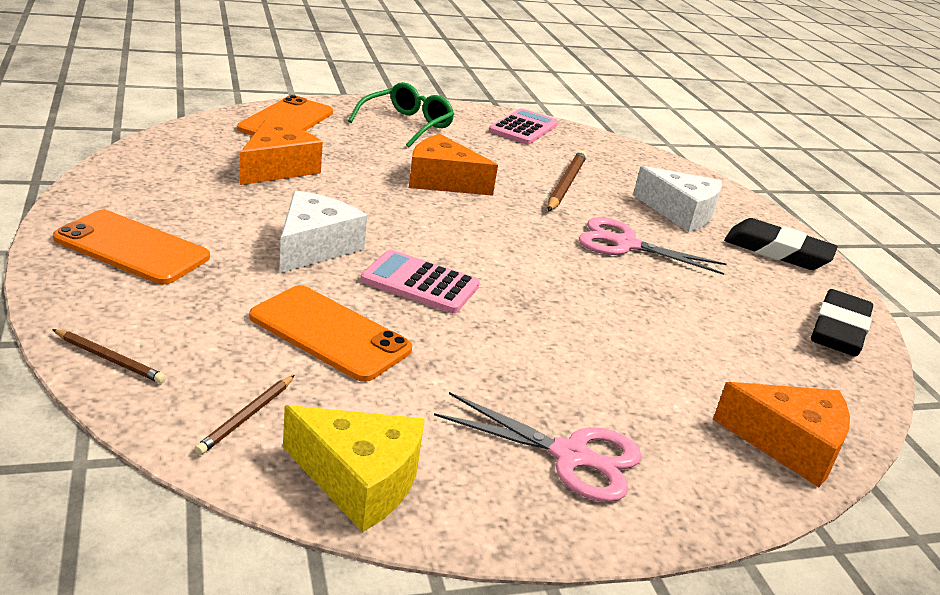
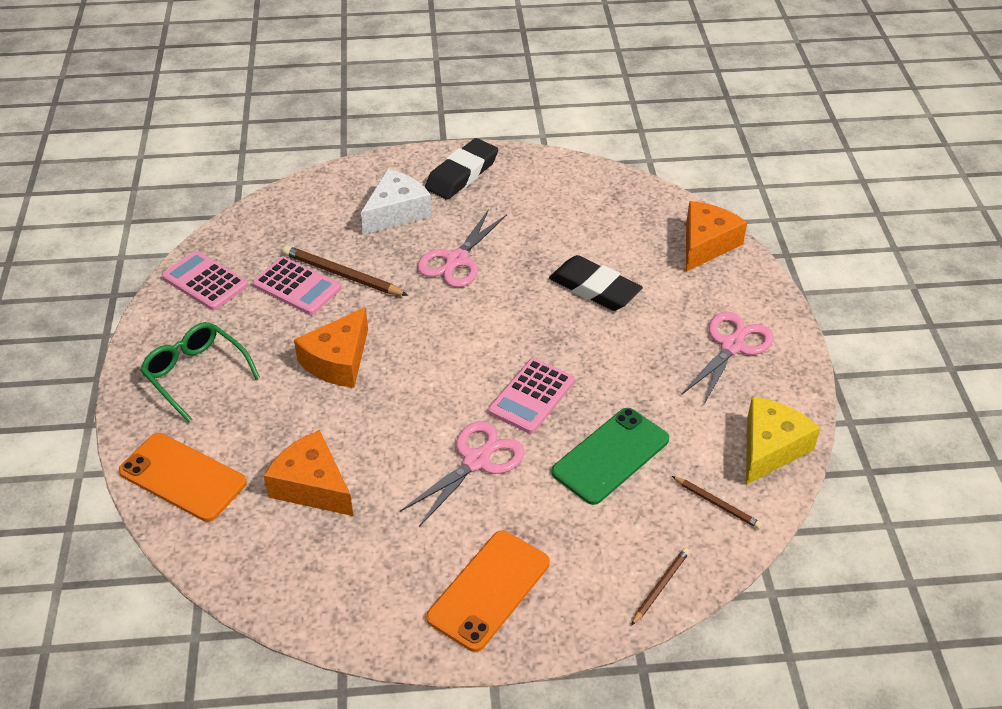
camera: 75 degrees left, 15 degrees up
(314, 247) = (476, 461): white cheese -> pink scissors
(330, 333) = (610, 456): orange phone -> green phone
(537, 164) = (296, 287): none -> pink calculator
(838, 330) = (574, 179): black eraser -> black eraser (594, 288)

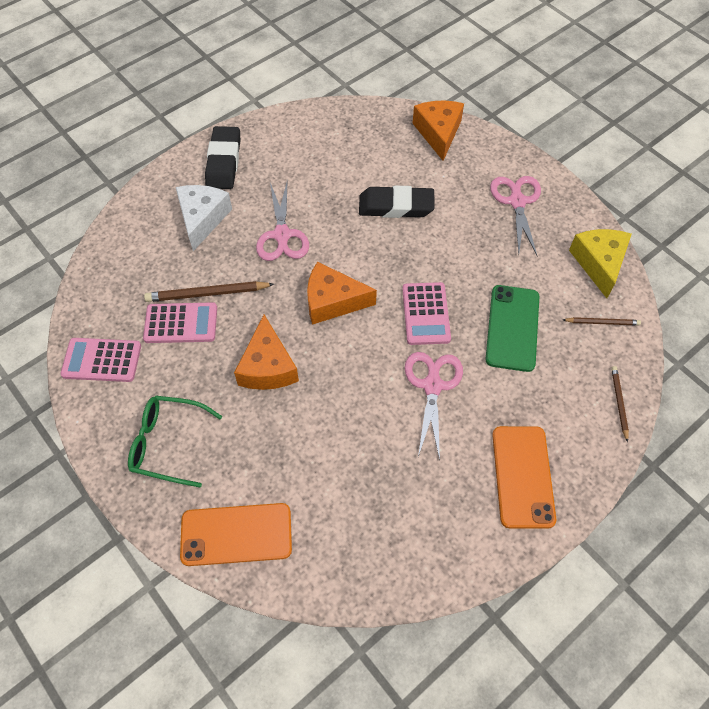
camera: 35 degrees left, 15 degrees up
(312, 486) = (338, 478): orange cheese -> orange cheese (332, 301)

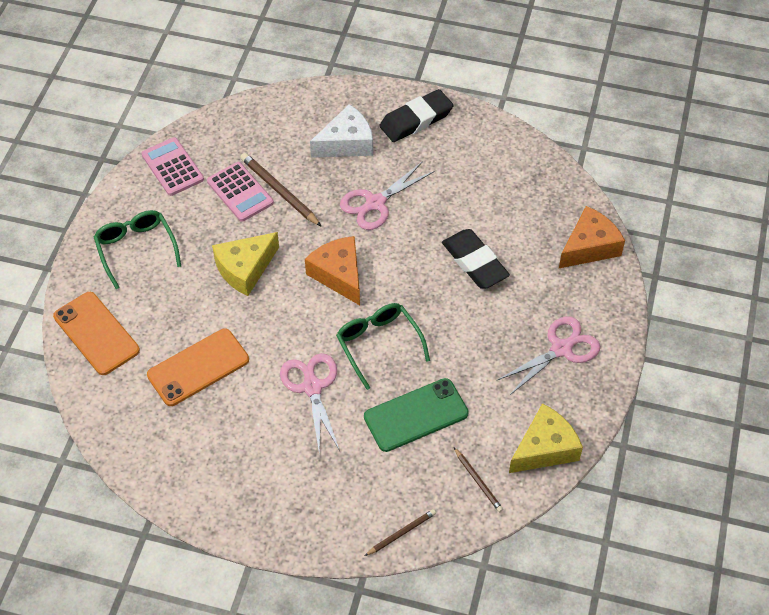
camera: 55 degrees right, 5 degrees down
(268, 366) = (245, 269): orange cheese -> yellow cheese
(425, 314) = (379, 345): pink calculator -> green glasses
(432, 386) = (312, 387): pink scissors -> pink scissors turned 75 degrees counterclockwise
(523, 476) = (276, 494): orange phone -> orange phone (198, 367)

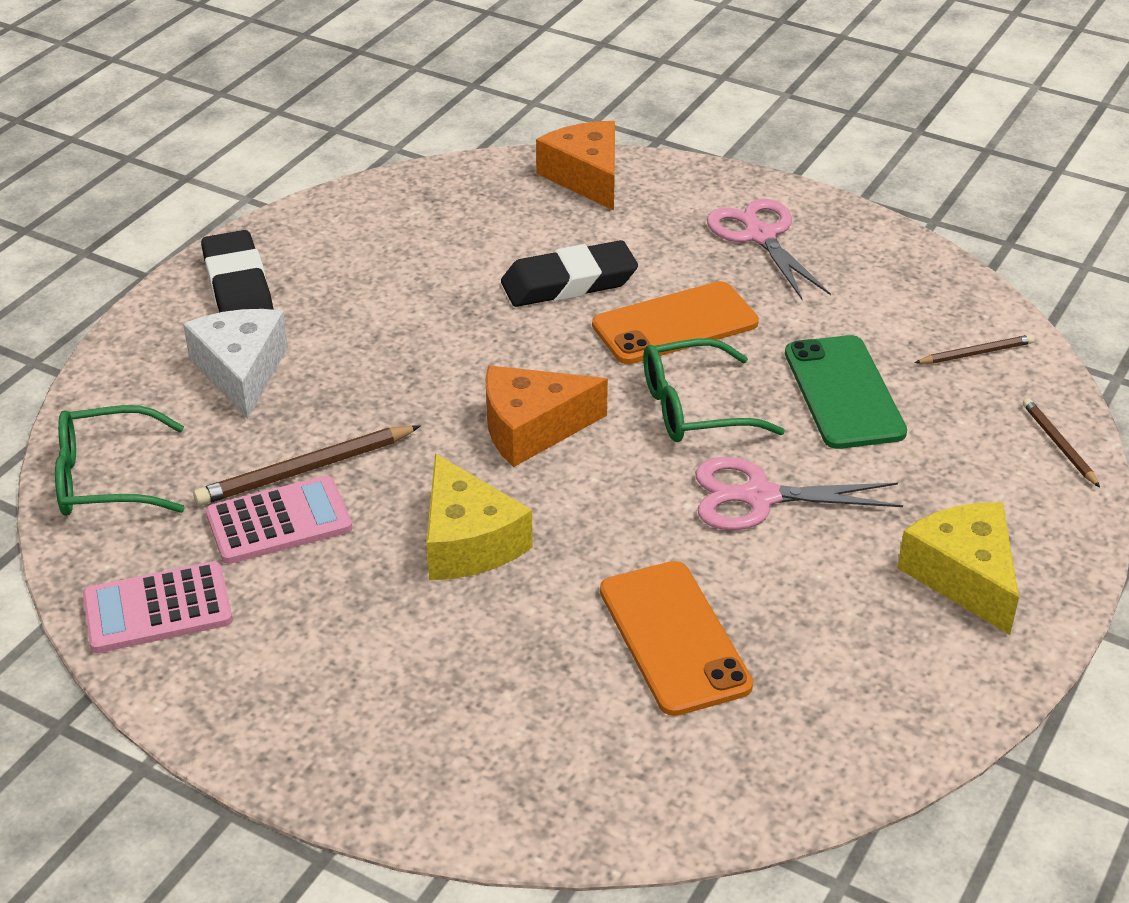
camera: 75 degrees left, 15 degrees down
(96, 333) = (539, 784): orange phone -> orange phone (675, 324)
(136, 250) = (347, 693): green glasses -> green glasses (108, 478)
(375, 203) = (395, 362): pink scissors -> none
(544, 448) = (929, 283): yellow cheese -> yellow cheese (964, 576)

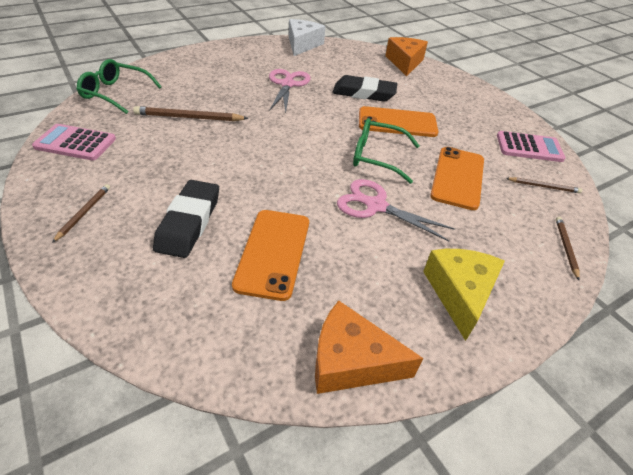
camera: 25 degrees right, 5 degrees up
(238, 288) = (234, 54): black eraser -> black eraser (189, 222)
(241, 372) = (204, 78): white cheese -> white cheese (302, 45)
(279, 521) = (157, 131): pink calculator -> pink calculator (529, 147)
(326, 714) = (84, 213): none -> brown pencil
(468, 541) = (223, 169): yellow cheese -> none
(532, 428) = (296, 137): orange cheese -> orange cheese (351, 361)
(760, 236) = (465, 105): pink scissors -> pink scissors (287, 84)
(843, 392) = (457, 177): green phone -> orange phone

